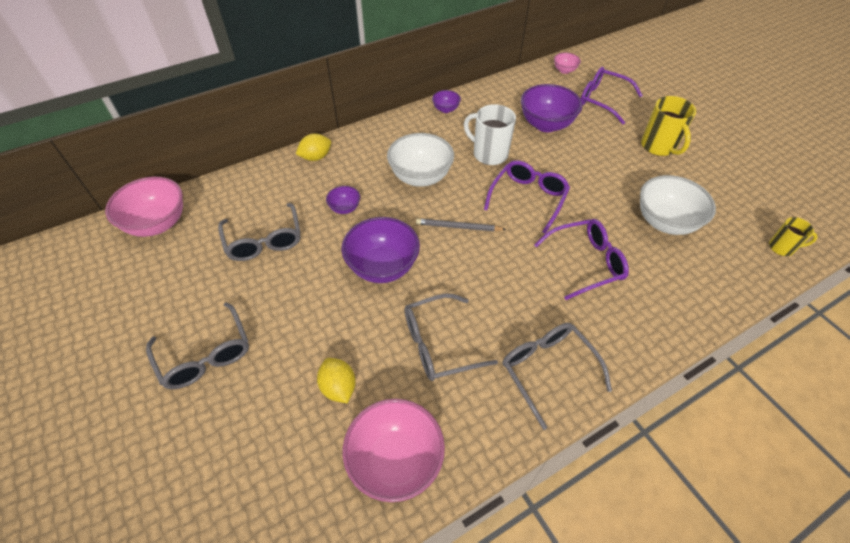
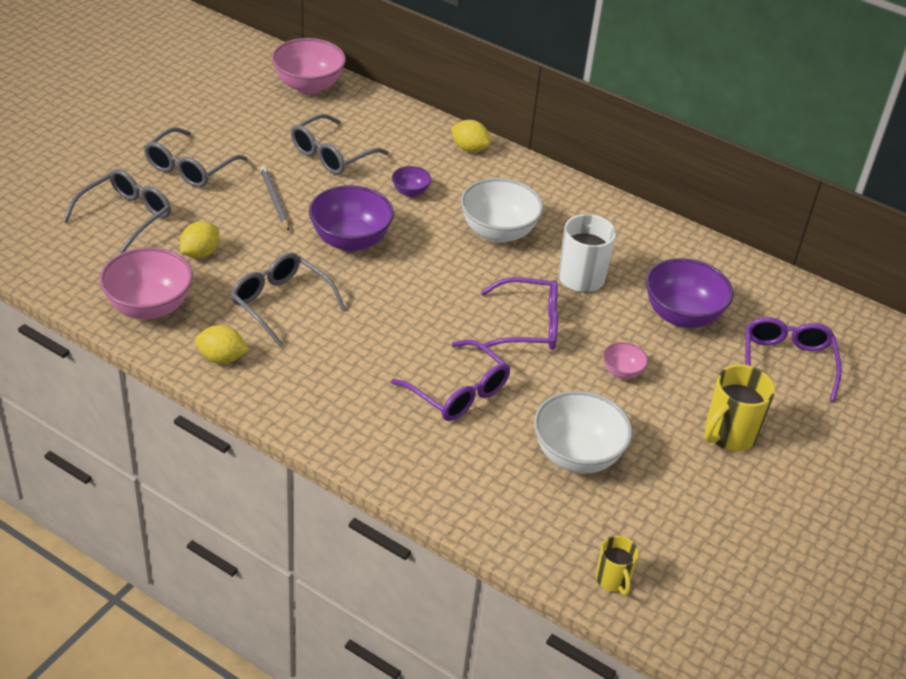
camera: 60 degrees right, 10 degrees down
(445, 109) = (635, 221): purple bowl -> none
(458, 227) = (442, 280): grey pencil -> grey pencil (274, 200)
(493, 416) = (222, 358): none -> yellow lemon
(547, 369) = (294, 385): grey glasses -> grey glasses (126, 216)
(564, 70) = (824, 312): pink bowl -> pink bowl (622, 372)

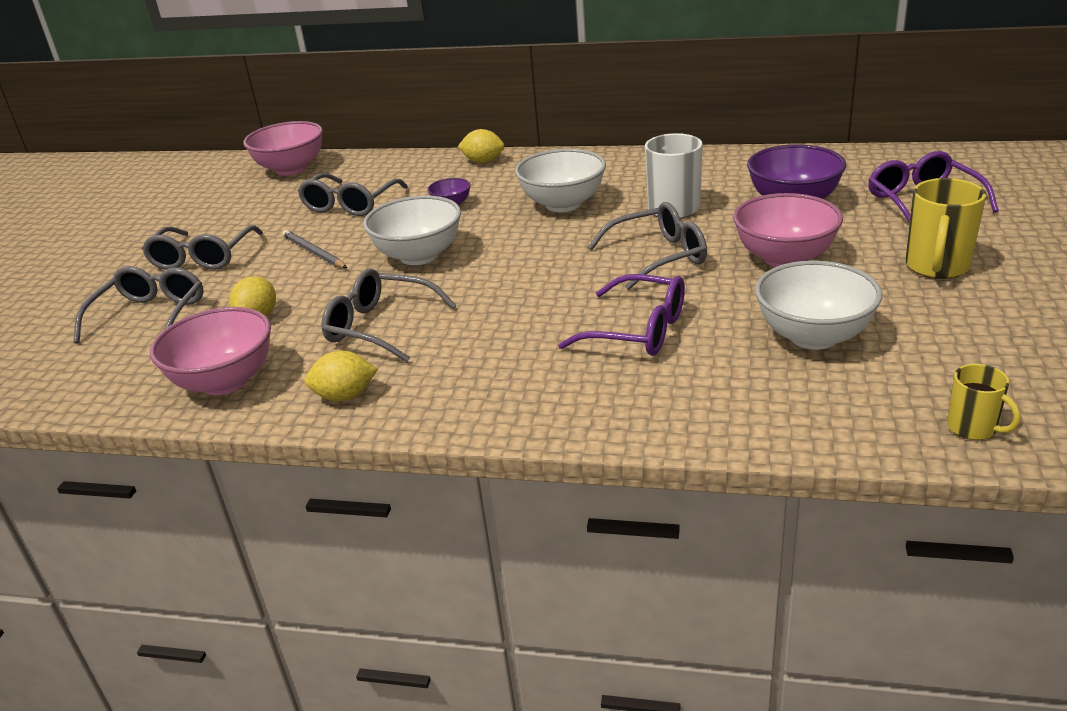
camera: 15 degrees left, 10 degrees down
(350, 240) = (419, 256): purple bowl -> white bowl
(529, 325) = (658, 256): purple glasses -> grey glasses
(622, 372) = (784, 258): pink bowl -> pink bowl, size x2.02

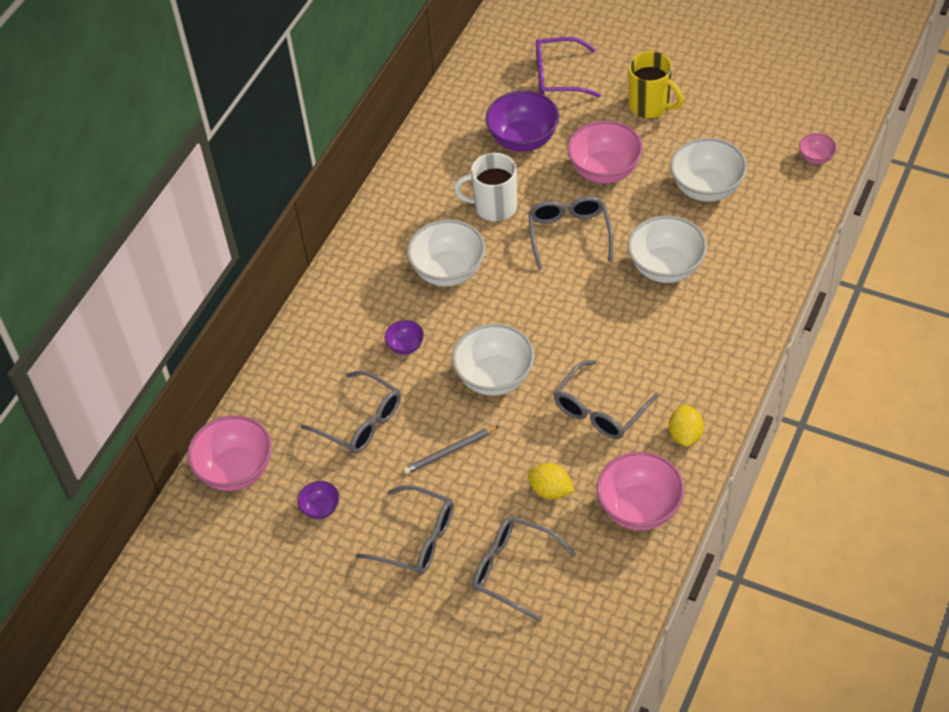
camera: 75 degrees left, 20 degrees up
(245, 209) = (320, 508): none -> purple bowl
(483, 161) = (320, 312): yellow lemon -> none
(638, 330) = (666, 268): purple glasses -> white bowl
(973, 428) = (816, 158): yellow mug -> pink bowl

